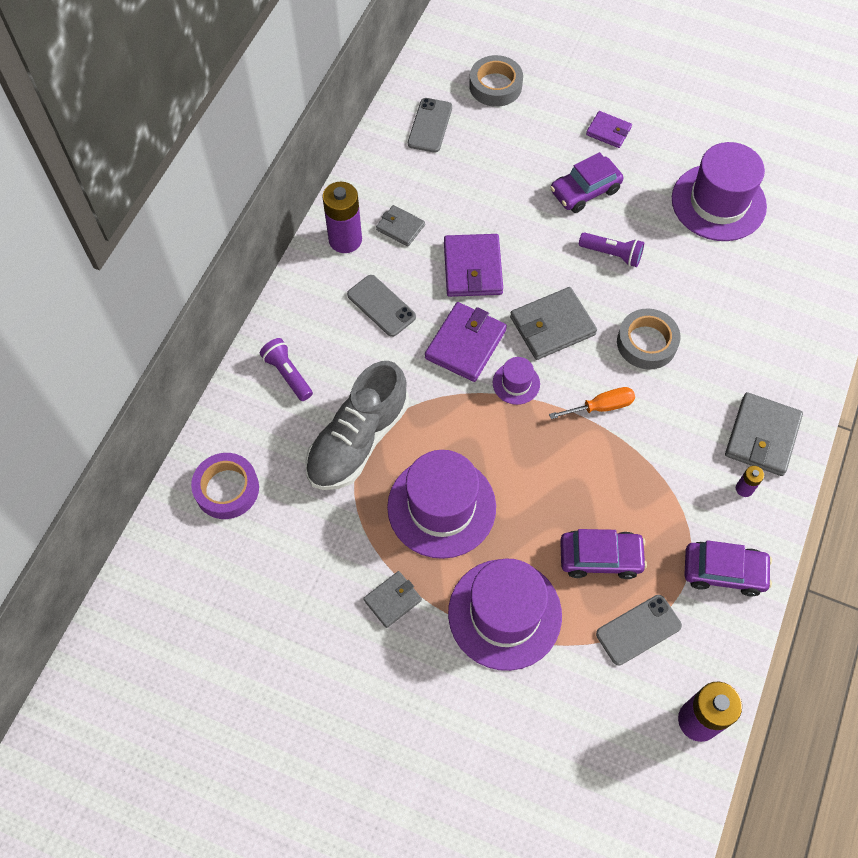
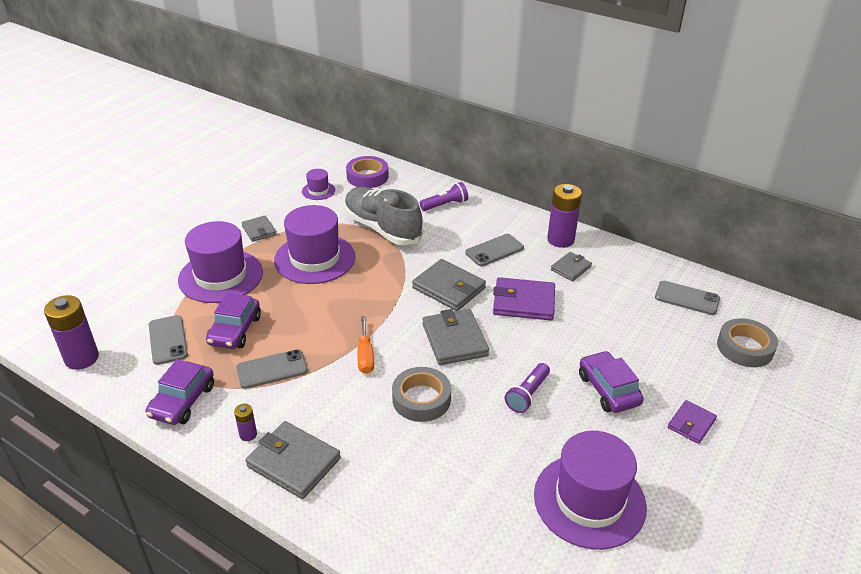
camera: 100 degrees right, 25 degrees down
(465, 344) = (448, 288): purple wallet -> grey wallet
(516, 383) = (404, 310): purple hat -> purple hat (318, 191)
(649, 495) = (272, 369): none -> grey phone

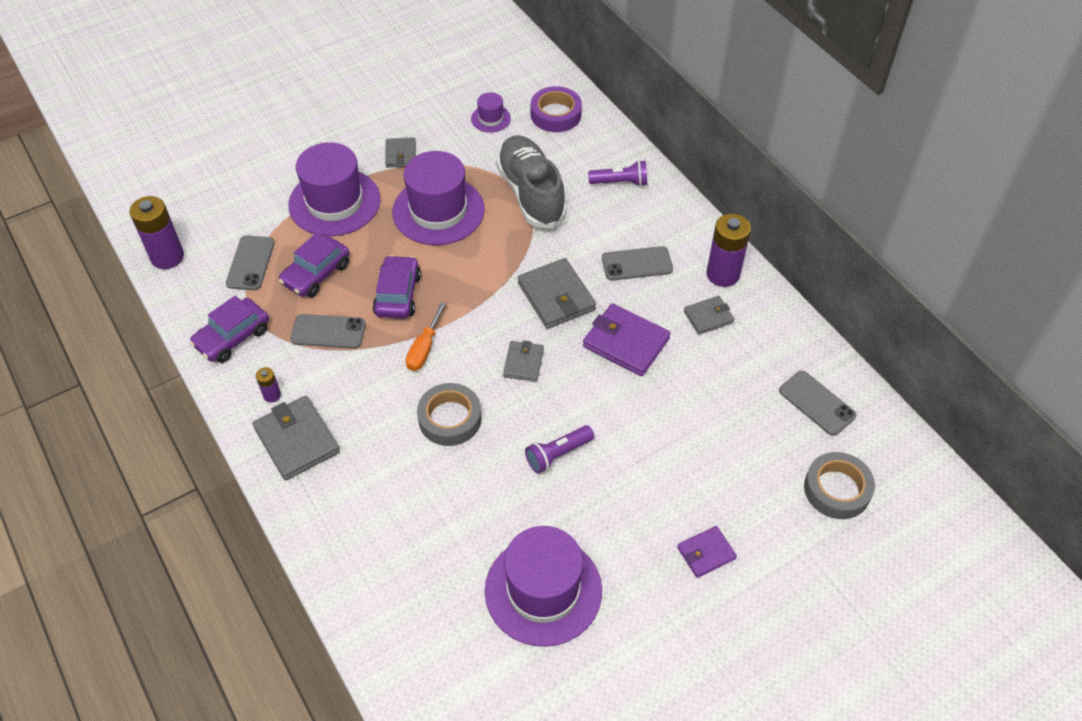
camera: 25 degrees right, 15 degrees up
(454, 340) = (523, 363): grey wallet -> grey wallet, size x0.59
(608, 389) = (645, 480): purple car -> purple car (397, 294)

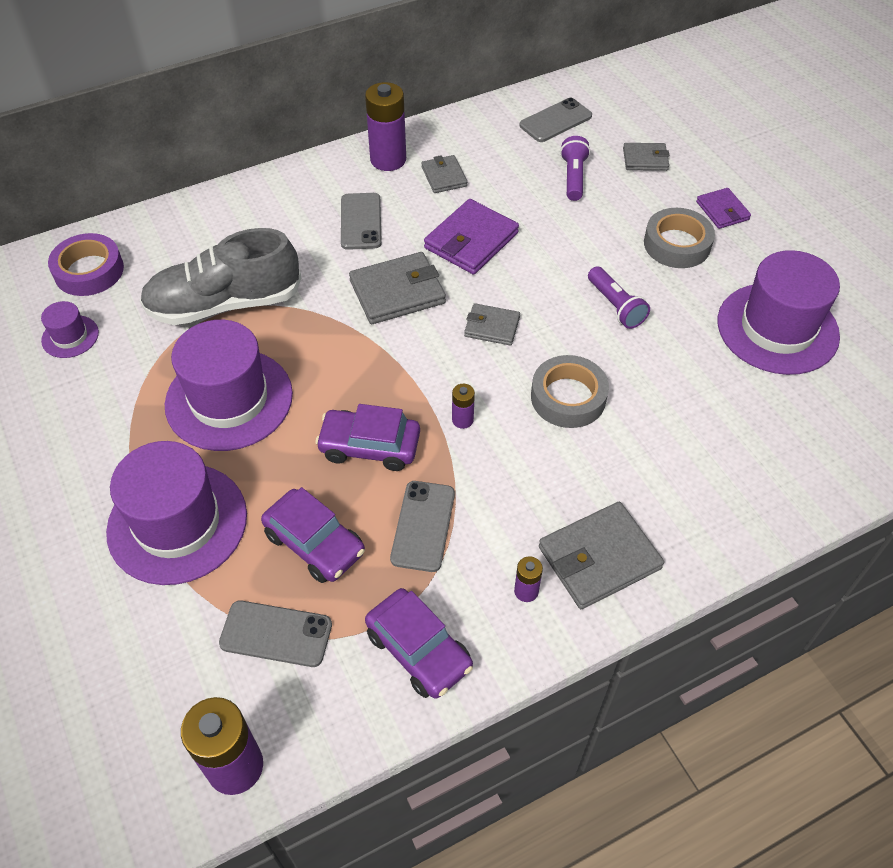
camera: 85 degrees left, 0 degrees up
(400, 154) = (104, 440): grey wallet -> grey wallet (645, 159)
(424, 349) = (462, 420): orange screwdriver -> purple battery
(620, 182) = (230, 223): purple flashlight -> purple flashlight (573, 177)
(837, 489) = (649, 123): grey tape -> grey tape (677, 244)

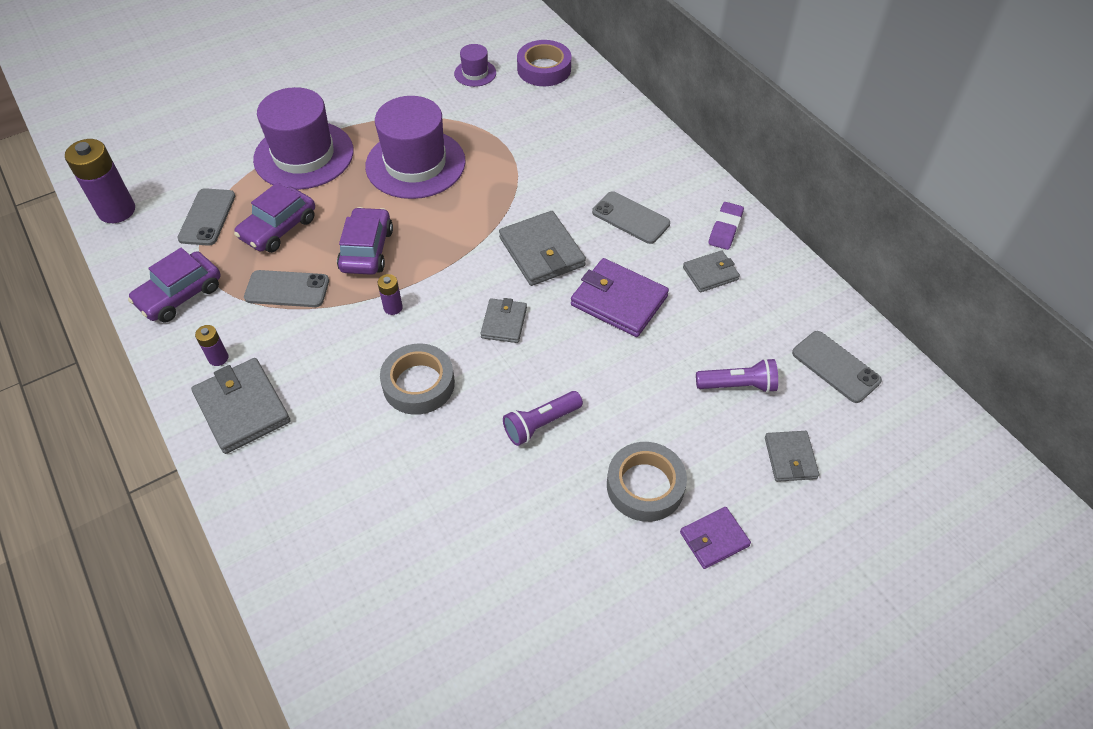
camera: 85 degrees right, 0 degrees up
(224, 304) = (516, 146): grey shoe -> none
(361, 221) = (630, 218): grey phone -> grey phone turned 45 degrees clockwise
(388, 160) = (725, 229): purple battery -> purple eraser
(777, 328) = (521, 584): purple hat -> none

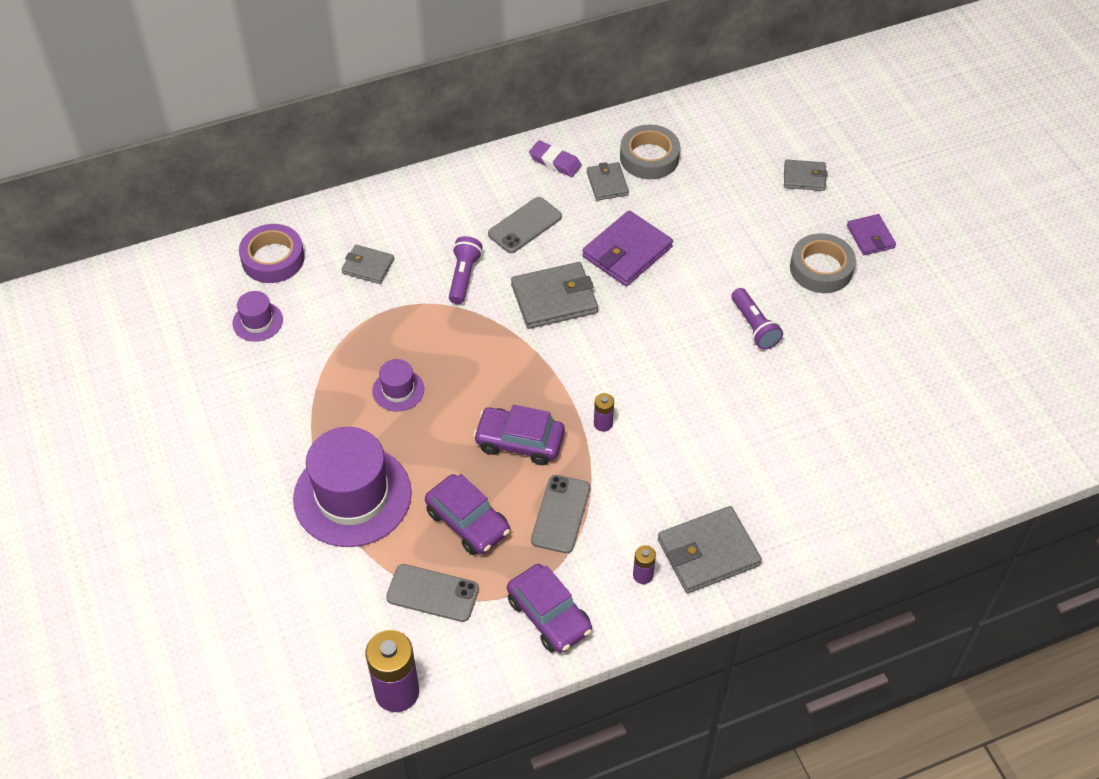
camera: 80 degrees left, 0 degrees up
(415, 164) = (398, 390): purple hat -> purple hat, size x0.46
(418, 384) = (699, 410): grey tape -> grey tape (649, 157)
(504, 322) = (638, 338): grey wallet -> grey wallet (368, 266)
(738, 385) = (732, 192): purple flashlight -> purple flashlight (463, 276)
(835, 367) = (722, 129): grey phone -> none

